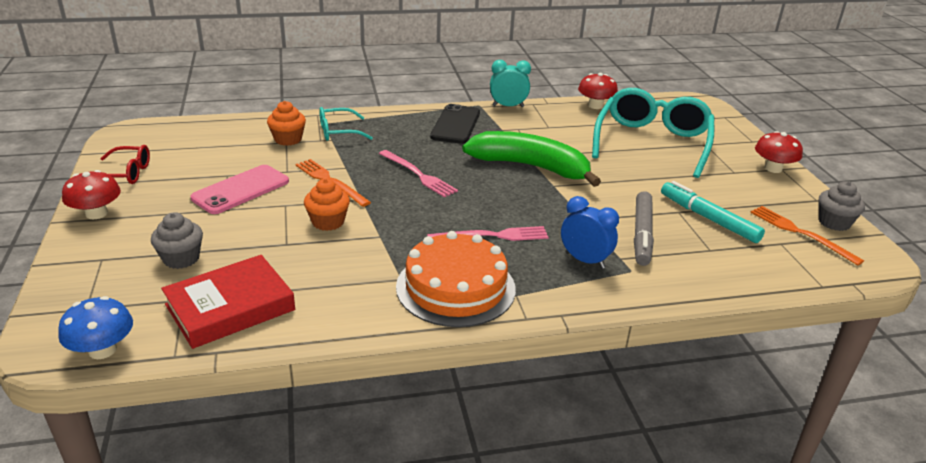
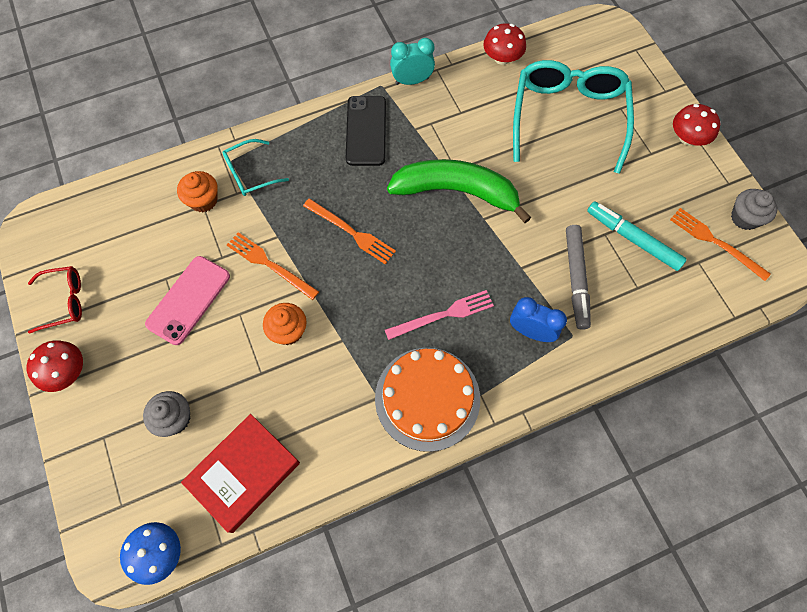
camera: 10 degrees left, 35 degrees up
(418, 175) = (351, 232): pink fork -> orange fork

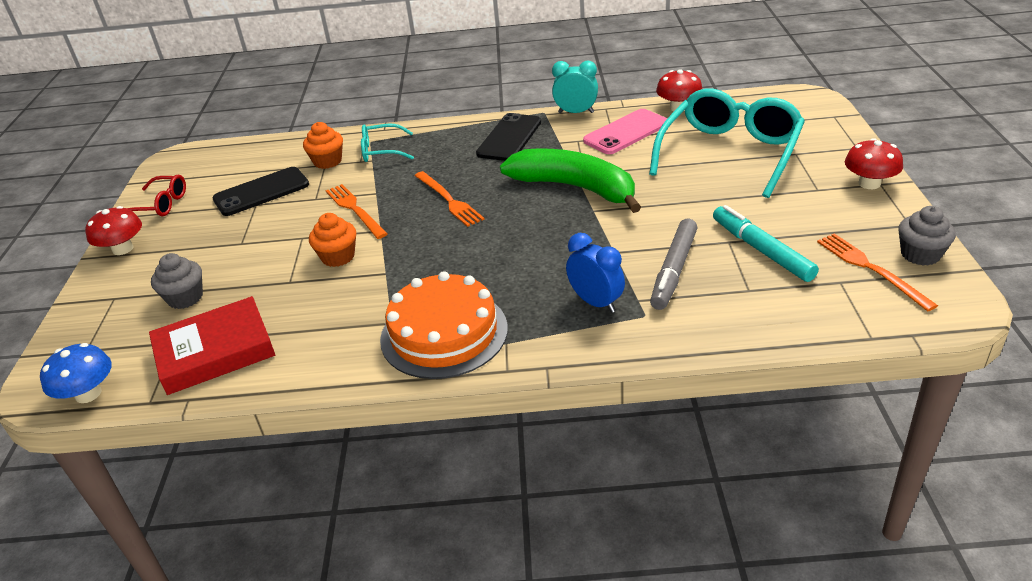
camera: 25 degrees right, 30 degrees down
(161, 260) = (261, 192): none -> black phone
(189, 300) = (264, 221): pink phone -> pink phone (626, 132)
(443, 315) = (504, 272): pink fork -> none

